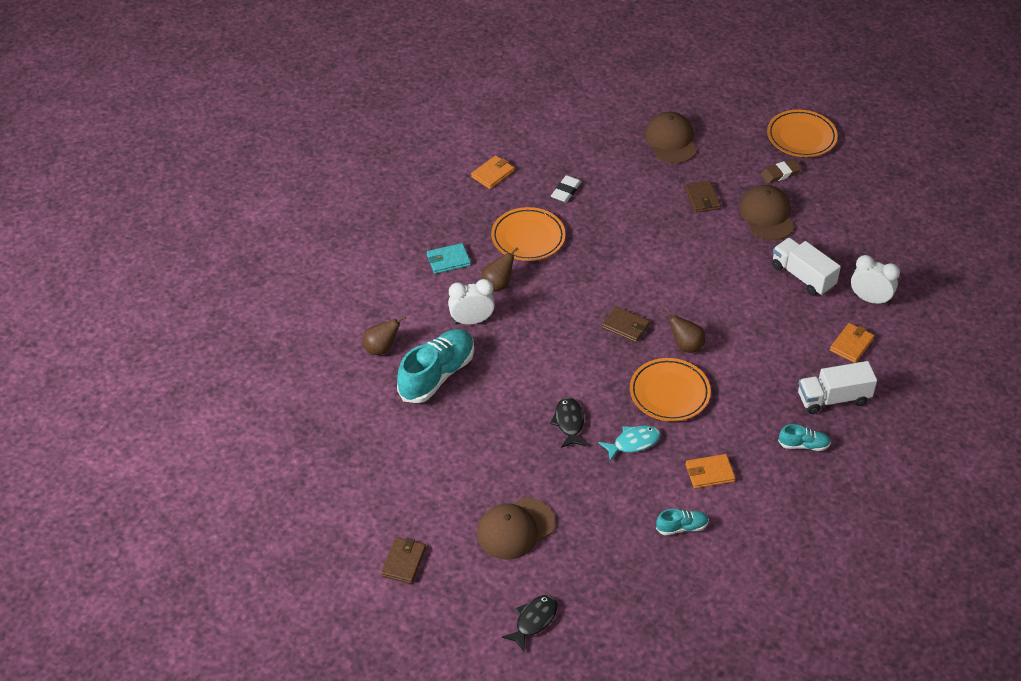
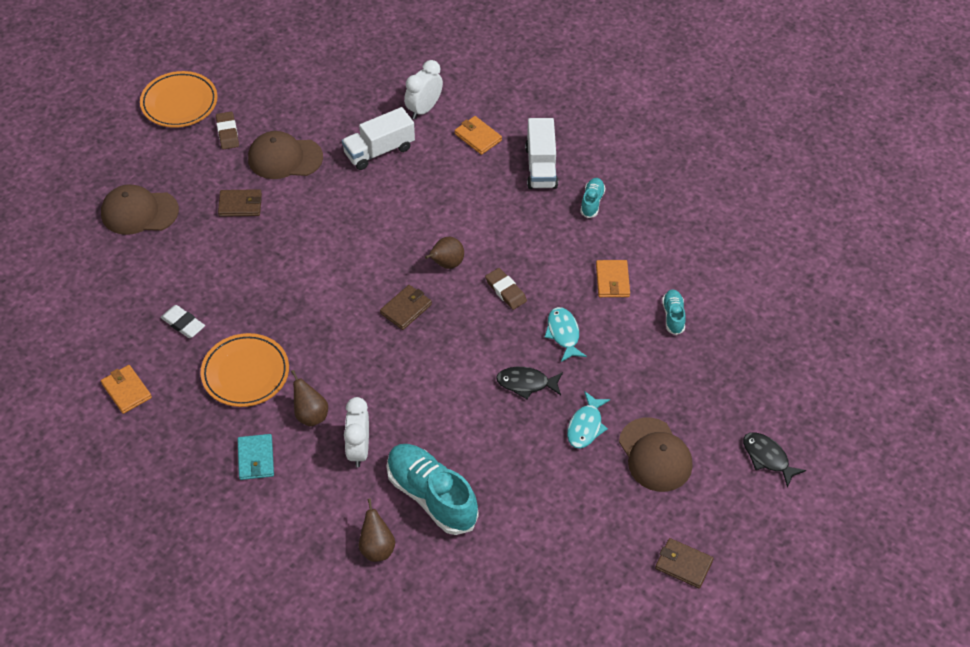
camera: 80 degrees left, 5 degrees up
(534, 472) = (586, 426): none -> turquoise fish
(669, 393) = (505, 291): orange plate -> brown eraser

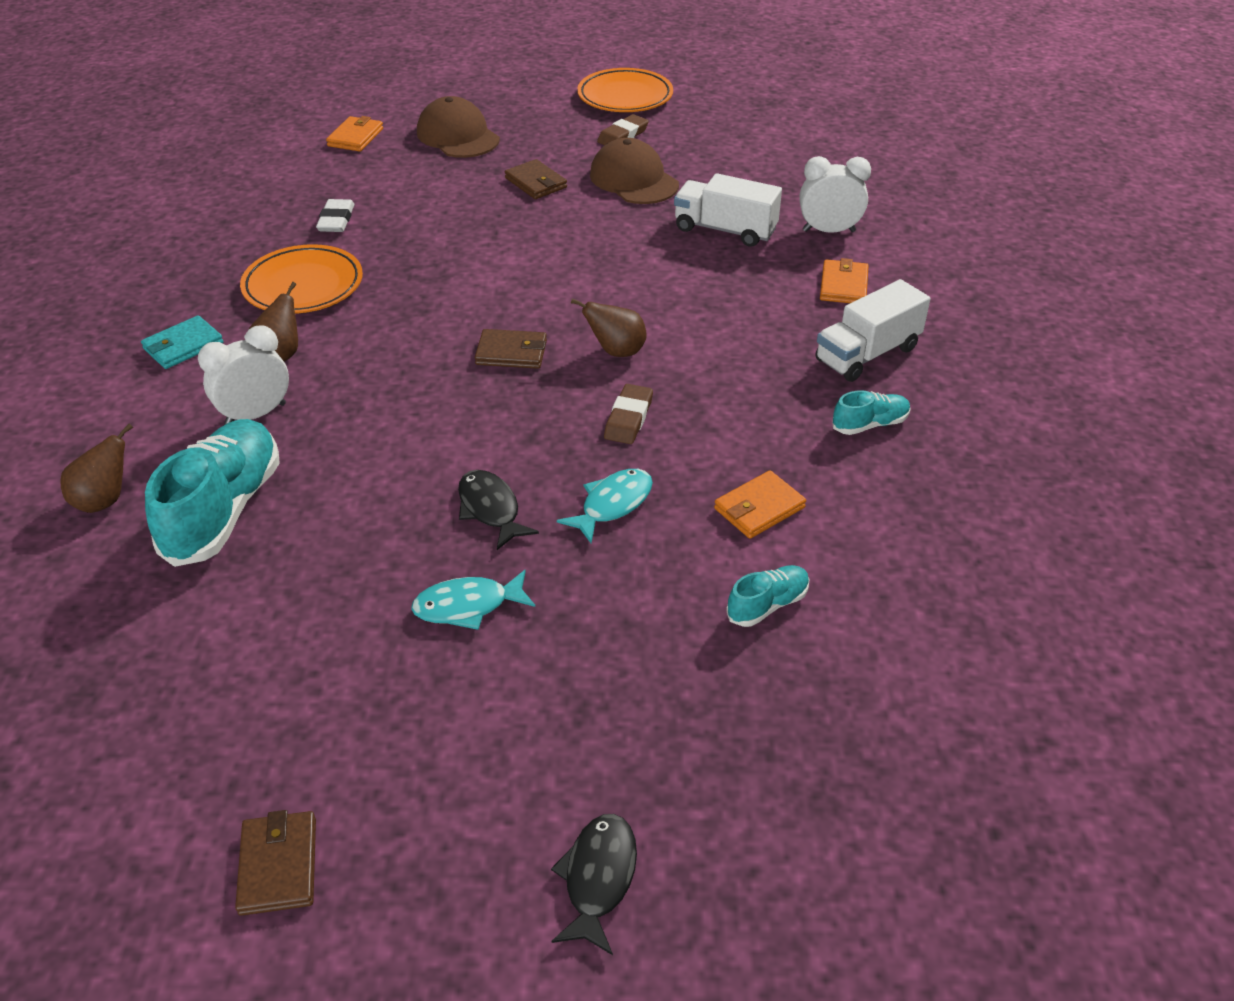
camera: 55 degrees right, 10 degrees down
(126, 391) = (214, 227): orange wallet -> orange wallet (355, 137)
(655, 455) = (479, 715): brown cap -> none

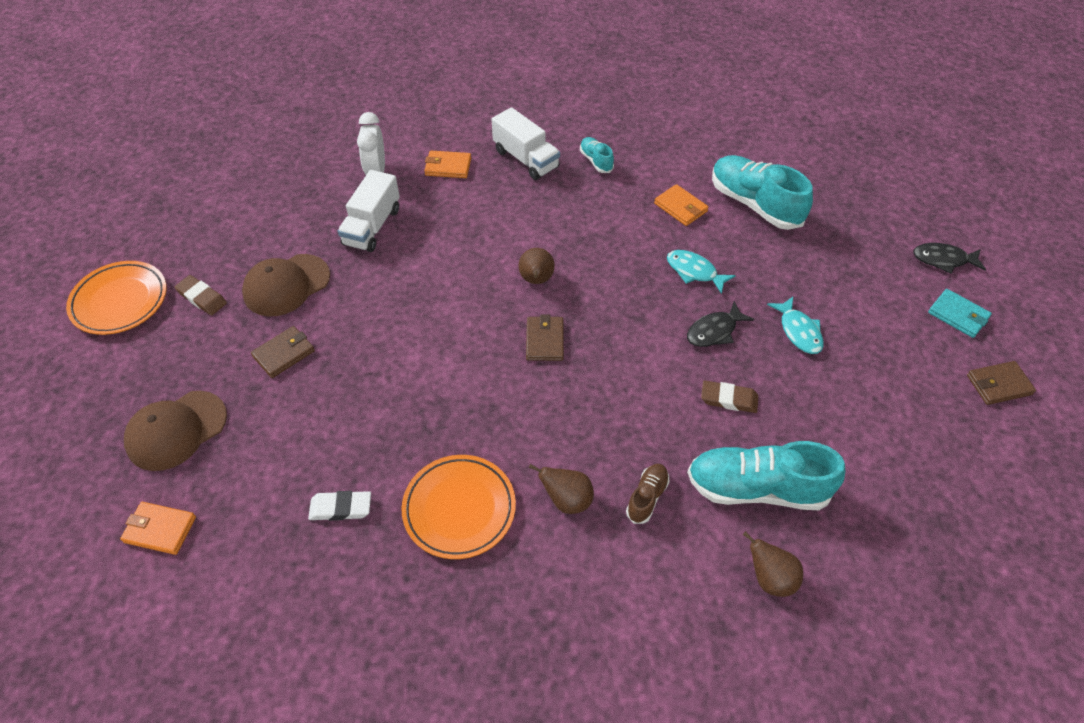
camera: 95 degrees left, 10 degrees up
(183, 346) = (562, 586): turquoise wallet -> turquoise wallet (958, 315)
(256, 415) = (647, 497): white clock -> brown shoe
(628, 418) = (610, 269): brown eraser -> brown eraser (729, 399)
(767, 605) = (754, 204): turquoise shoe -> turquoise shoe, size x2.07

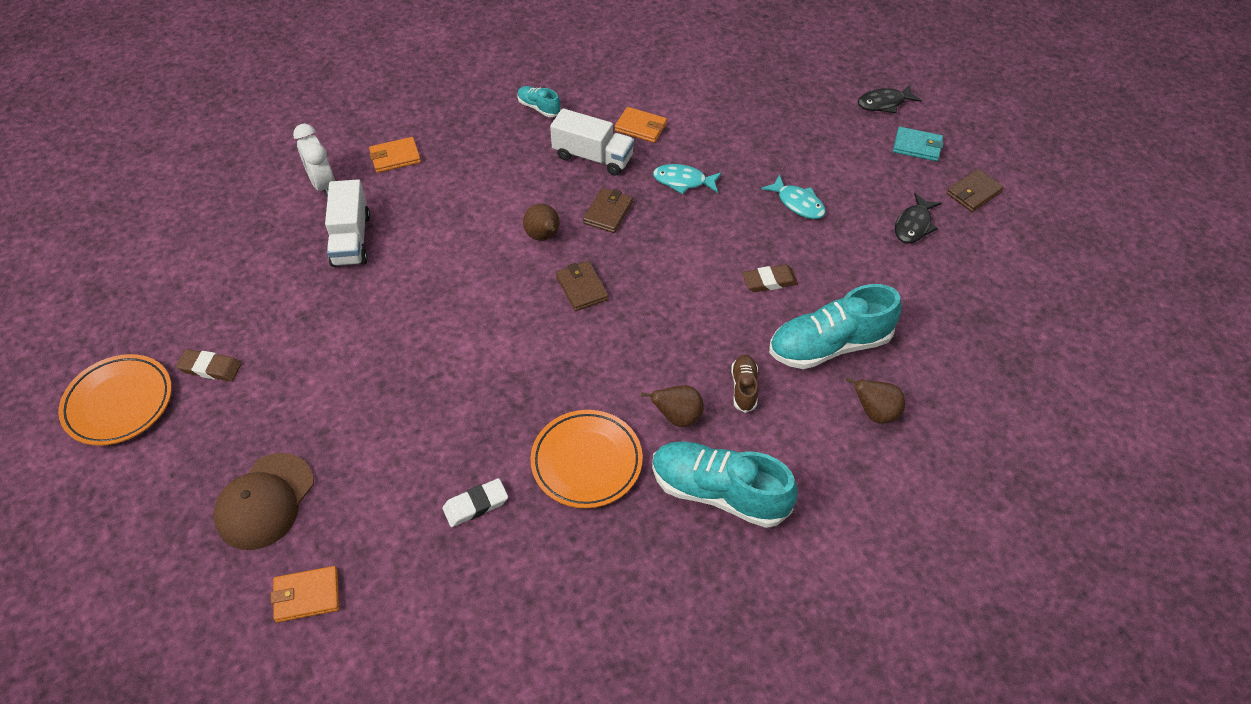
camera: 25 degrees left, 0 degrees up
(284, 354) = (333, 390): brown wallet -> brown wallet (608, 213)
(286, 285) = (295, 325): brown cap -> none
(526, 159) = (469, 126): white truck -> white truck (593, 157)
(714, 331) = (727, 227): black fish -> black fish (914, 225)
(754, 204) = (705, 104): turquoise shoe -> turquoise shoe (719, 492)

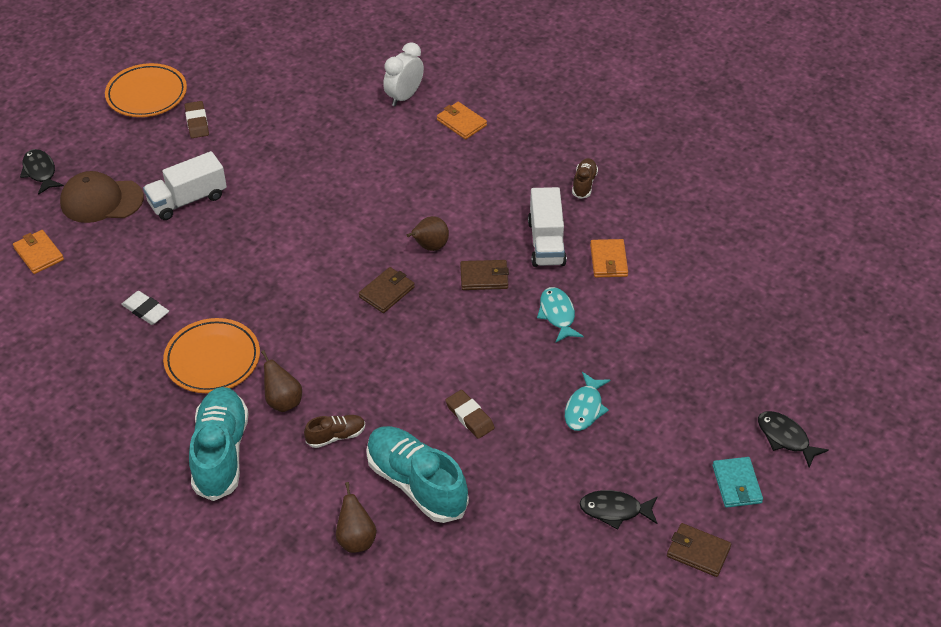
camera: 65 degrees right, 5 degrees down
(160, 556) = (40, 172): none -> black fish
(351, 239) = (357, 137): white truck -> white truck (187, 200)
(539, 108) = (584, 184): turquoise shoe -> brown shoe

